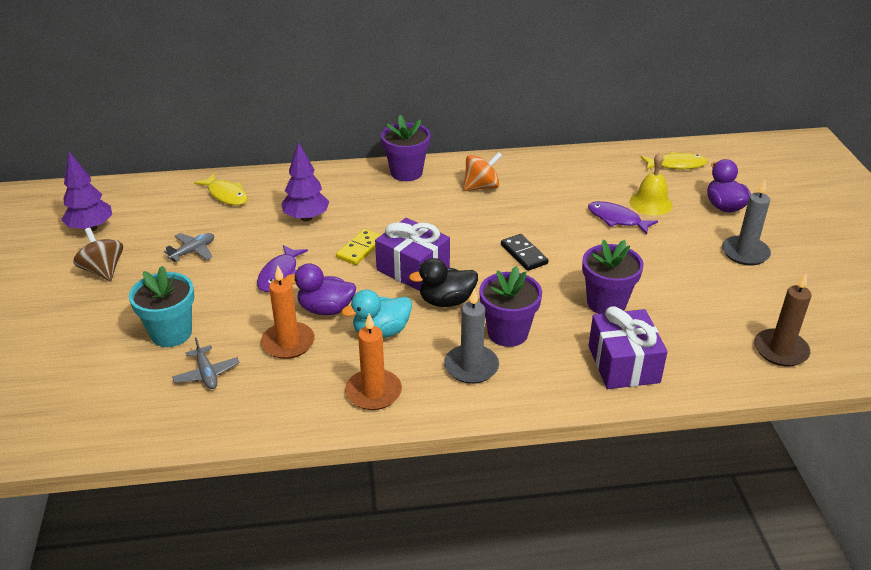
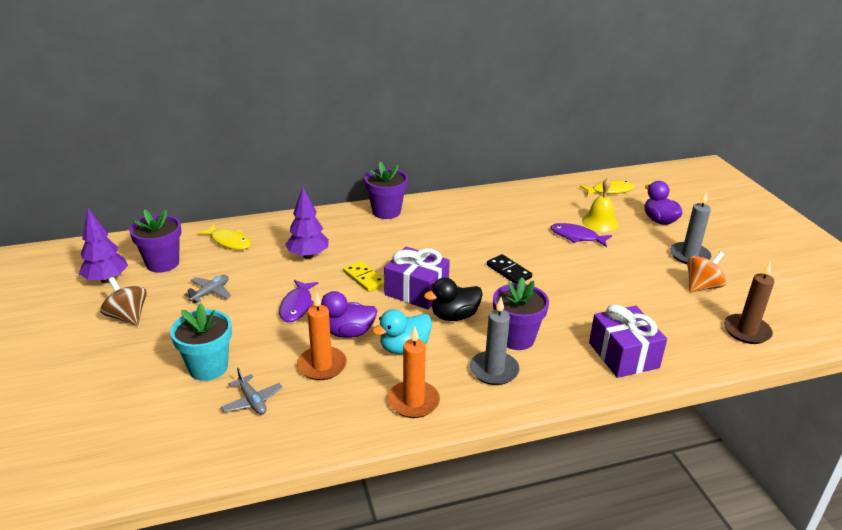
camera: 10 degrees left, 5 degrees down
(360, 249) = (364, 278): yellow domino -> yellow domino turned 60 degrees counterclockwise
(481, 187) = (454, 219): orange spinning top -> orange spinning top (702, 286)
(606, 303) = (591, 306): purple flower pot -> purple flower pot (162, 263)

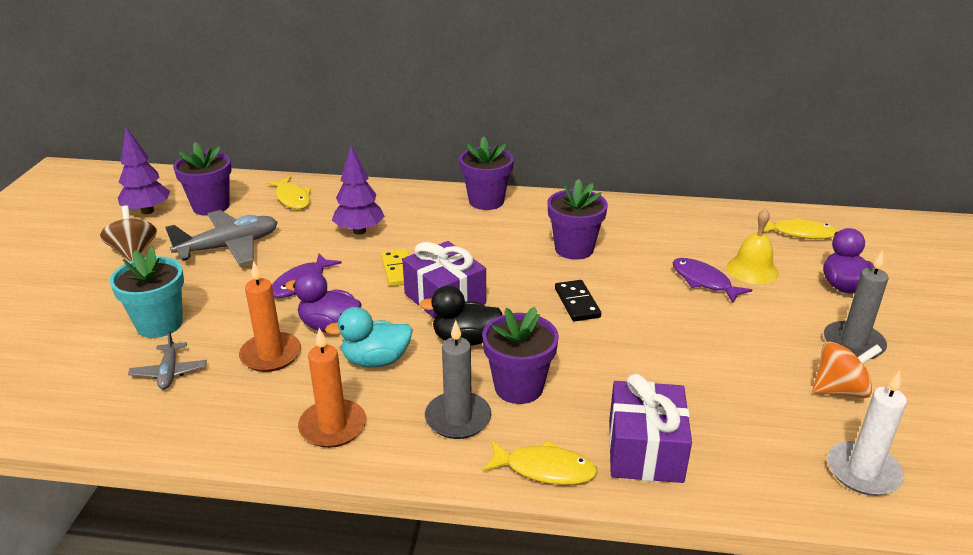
camera: 25 degrees right, 0 degrees up
(210, 292) = (229, 247): grey plane -> grey plane, size x1.86
(477, 234) = (574, 249): none -> purple flower pot
(574, 385) = (545, 469): none -> yellow fish
(746, 331) = (863, 472): brown candle -> white candle

